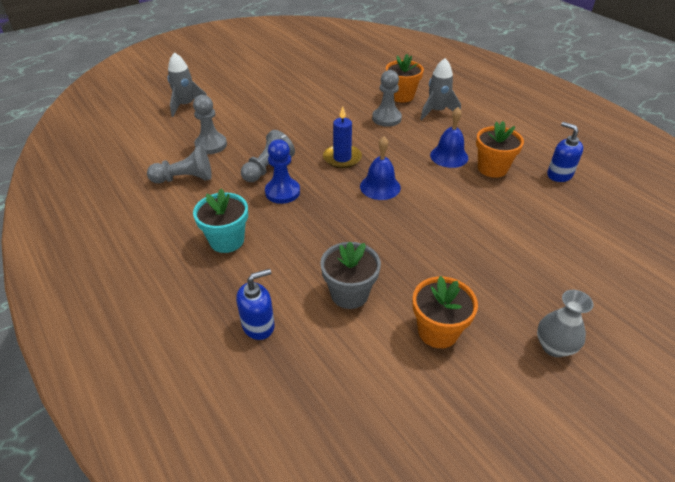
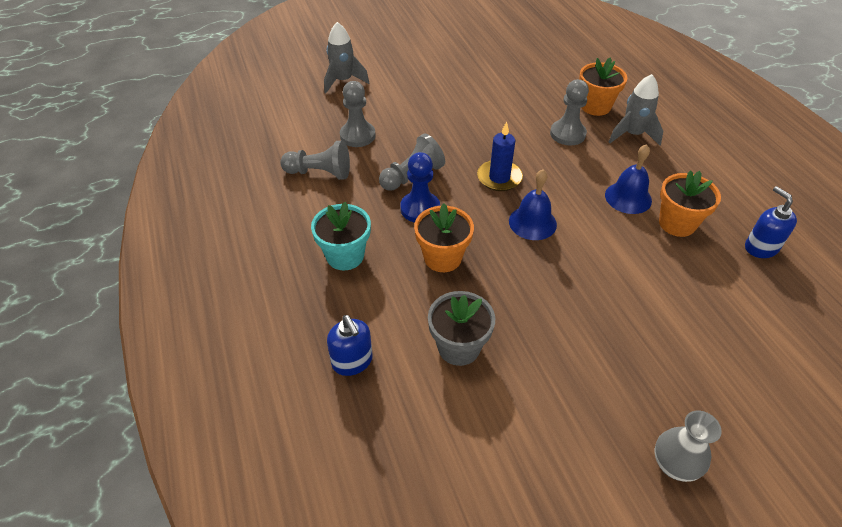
camera: 15 degrees right, 5 degrees up
(258, 325) = (352, 361): blue soap dispenser -> blue soap dispenser turned 75 degrees clockwise
(438, 331) = (544, 414): orange flower pot -> orange flower pot (442, 258)

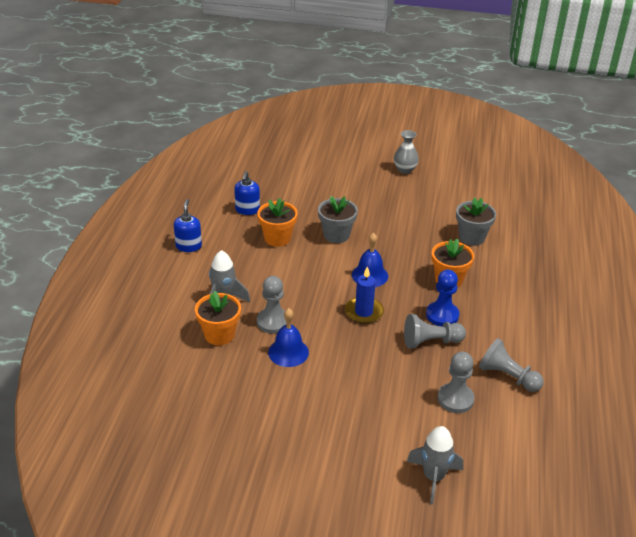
camera: 150 degrees left, 10 degrees down
(345, 256) = (515, 306): turquoise flower pot -> none
(352, 361) = (537, 254): blue soap dispenser -> blue soap dispenser (188, 246)
(623, 261) = (336, 235): none -> grey flower pot
(628, 197) = (288, 263): blue bell -> blue bell (288, 352)

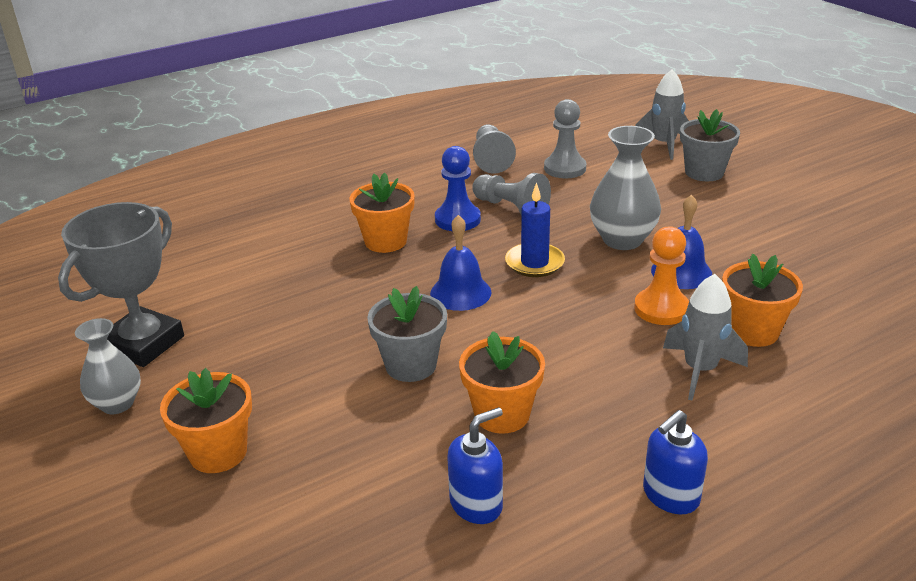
camera: 130 degrees left, 5 degrees down
(273, 322) = (661, 309): grey pawn -> orange pawn
(343, 356) = (622, 240): none -> grey vase
(347, 178) = (218, 452): none -> orange flower pot
(440, 186) = (143, 344): none -> grey trophy
(471, 237) = (266, 263): grey flower pot -> grey flower pot (704, 172)

